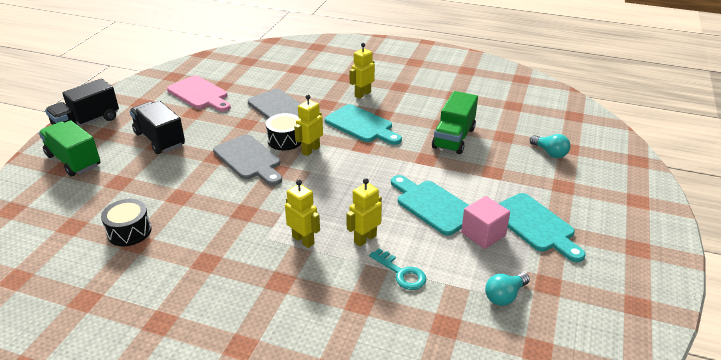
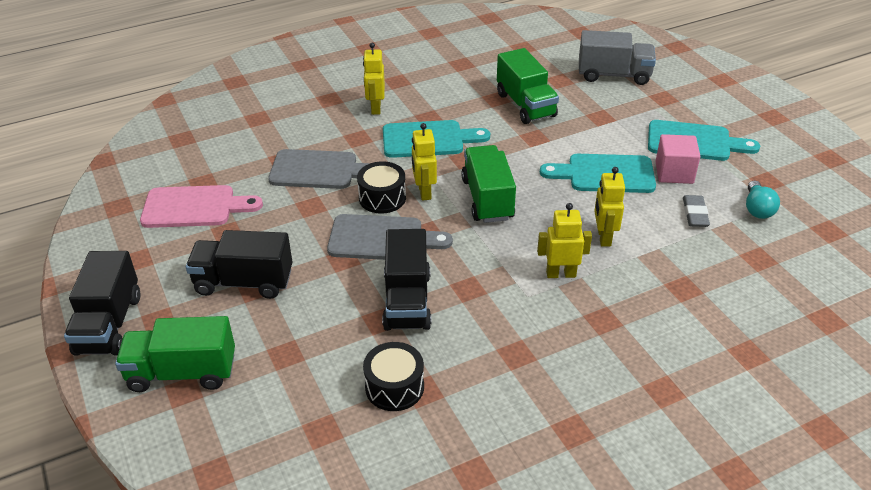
camera: 45 degrees left, 5 degrees up
(206, 196) = (407, 301): none -> black truck
(337, 174) = (487, 199): none -> green truck
(401, 273) = (672, 244): turquoise key -> none
(451, 267) = (695, 214): none -> grey eraser
(550, 153) = (614, 75): turquoise light bulb -> grey truck

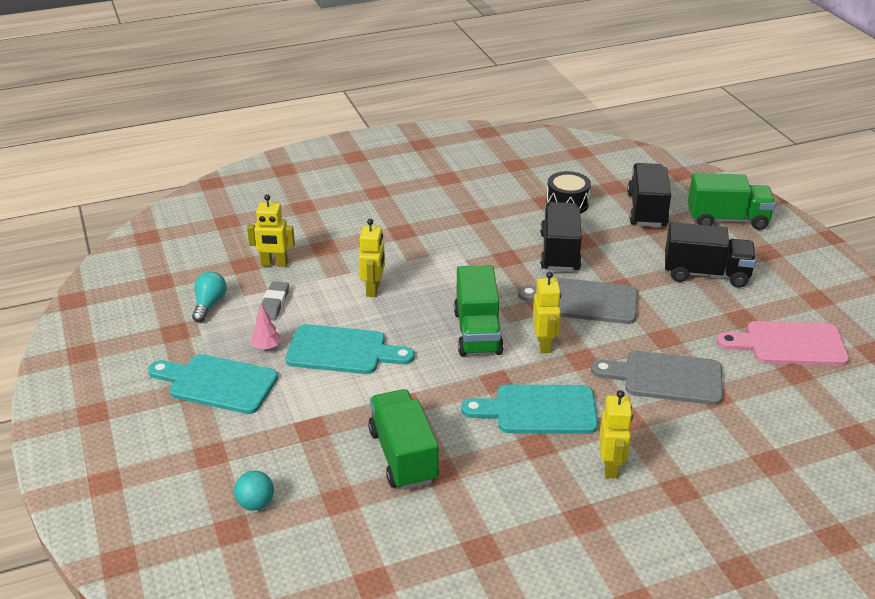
camera: 175 degrees left, 5 degrees down
(109, 324) = (806, 251): black truck -> black truck (647, 210)
(382, 198) = (589, 341): black drum -> none
(561, 274) = (424, 263): yellow robot -> yellow robot (274, 264)
(614, 75) = (256, 503): grey truck -> turquoise ball
(674, 173) = (266, 347): pink cube -> pink tree

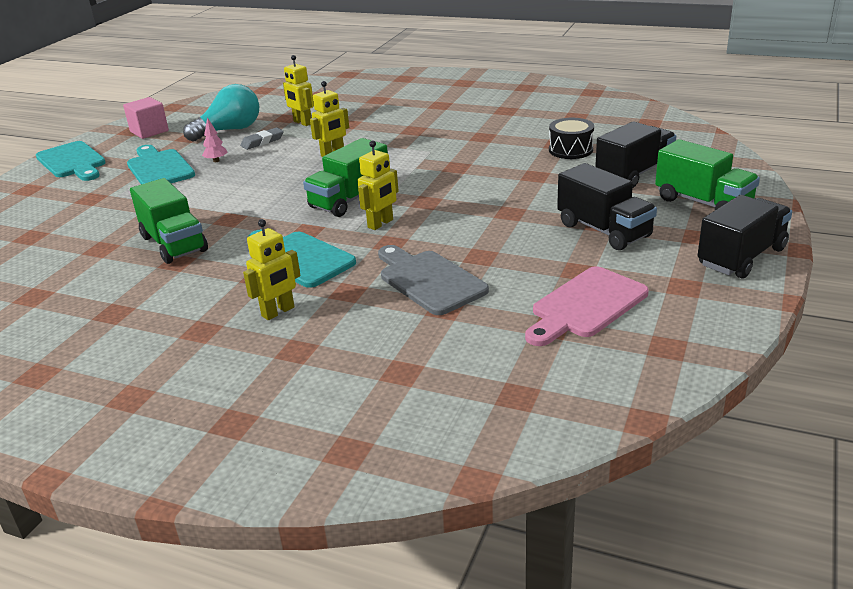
camera: 45 degrees right, 5 degrees down
(109, 344) = (149, 131): none -> pink cube
(209, 304) = (229, 130): turquoise light bulb -> turquoise light bulb, size x1.73
(256, 503) = (62, 230): turquoise ball -> none
(342, 351) = (251, 178): turquoise cutting board -> turquoise cutting board (72, 162)
(403, 456) = (174, 244): green truck -> green truck turned 120 degrees clockwise
(559, 252) = (503, 176): black truck -> black truck (741, 257)
(586, 301) = (463, 211): grey cutting board -> none
(789, 344) = (585, 305): pink cutting board -> pink cutting board turned 90 degrees counterclockwise

